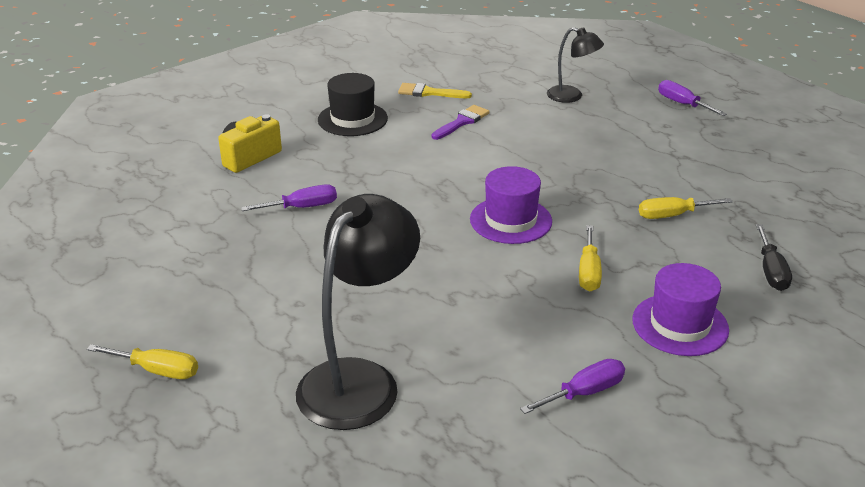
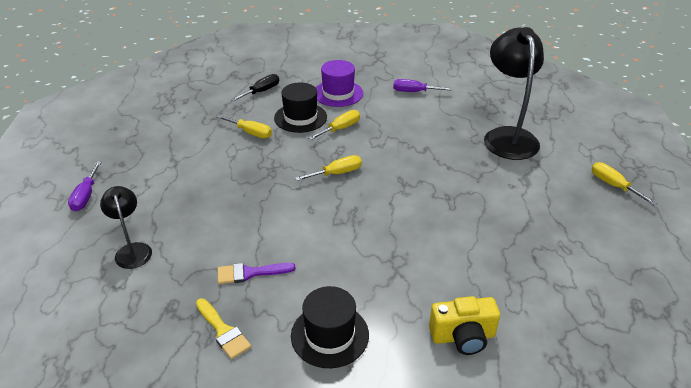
camera: 140 degrees left, 5 degrees up
(302, 207) = (458, 253): purple screwdriver -> none
(359, 380) = (507, 136): black lamp -> black lamp turned 105 degrees clockwise
(510, 220) = (337, 173): purple hat -> yellow screwdriver
(658, 261) = (300, 117): none -> black hat

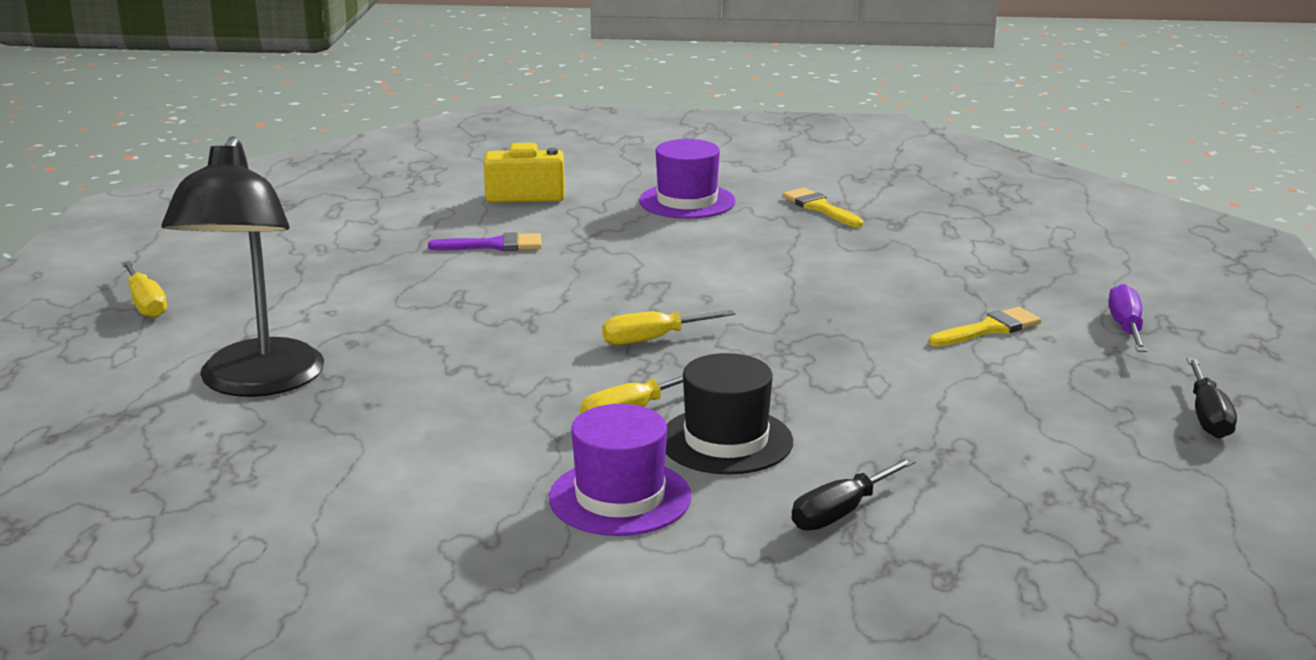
camera: 175 degrees left, 15 degrees down
(95, 139) = (1208, 417): none -> black screwdriver
(132, 250) = (986, 268): black lamp -> none
(160, 191) = (989, 329): none -> yellow brush
(250, 133) = (844, 414): yellow screwdriver -> none
(250, 273) = (797, 244): purple brush -> purple brush (494, 245)
(329, 335) = (687, 201): black hat -> purple hat
(414, 92) = (403, 492): purple screwdriver -> none

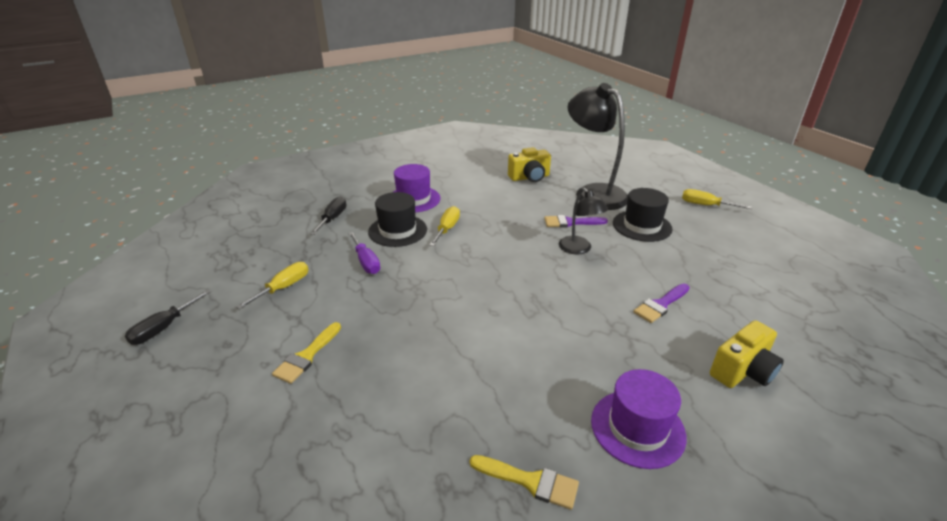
camera: 145 degrees right, 10 degrees up
(298, 458) = (529, 177): none -> yellow camera
(313, 313) = (642, 226): none -> black hat
(406, 352) = (570, 222): none -> purple brush
(472, 318) = (579, 249): none -> black lamp
(652, 339) = (484, 269): yellow screwdriver -> yellow screwdriver (283, 287)
(1126, 327) = (208, 400): purple screwdriver -> purple screwdriver (366, 262)
(1208, 417) = (163, 328): black screwdriver -> black screwdriver turned 120 degrees counterclockwise

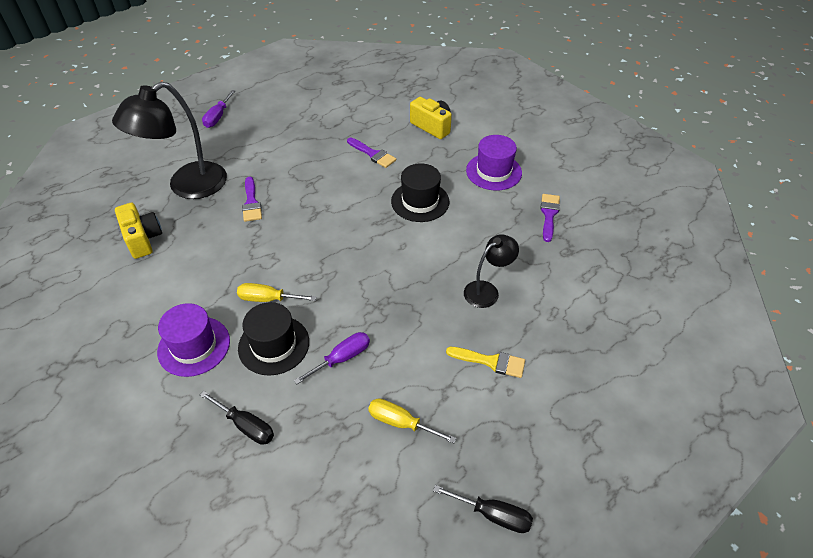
camera: 100 degrees left, 15 degrees up
(333, 218) = (246, 426): black screwdriver -> black screwdriver turned 150 degrees counterclockwise
(530, 481) = (549, 214): yellow brush -> purple brush
(579, 249) = (300, 197): black lamp -> black lamp (487, 290)
(642, 226) = (257, 157): black hat -> black hat (420, 201)
(705, 205) = (218, 117): yellow screwdriver -> purple screwdriver

